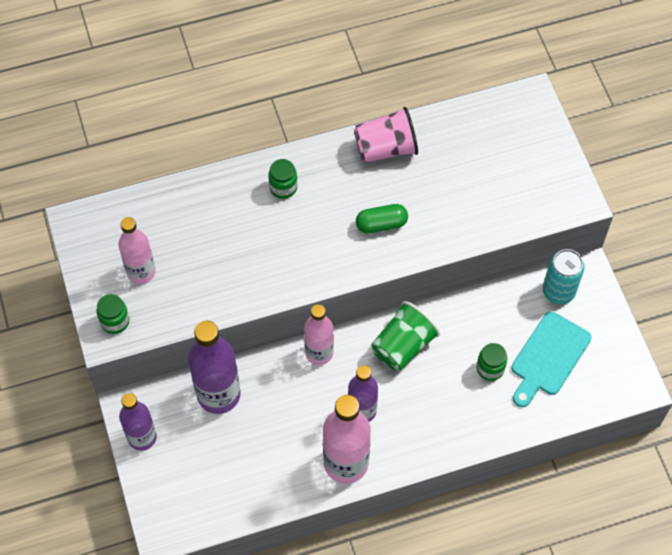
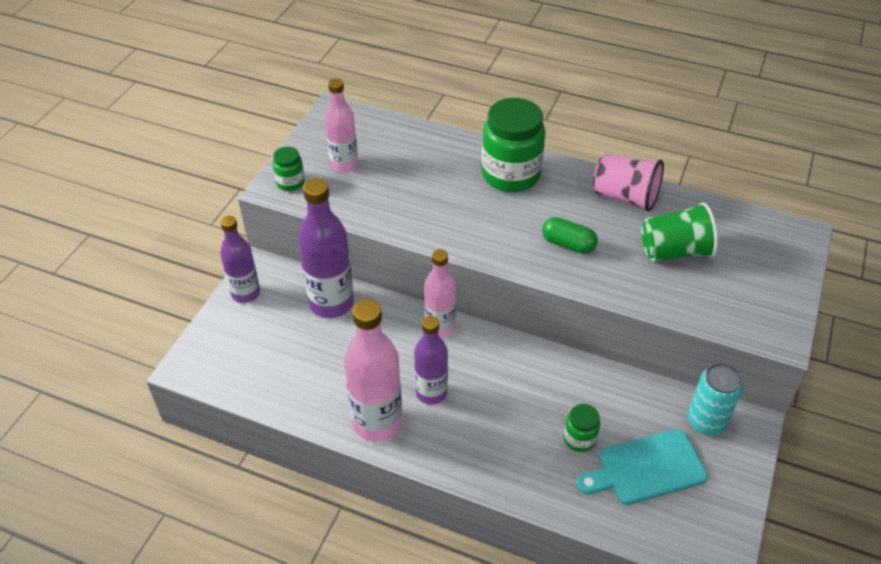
camera: 40 degrees right, 15 degrees down
(283, 187) = (510, 175): green jar -> green jar, size x2.09
(403, 346) = (516, 368): green cup -> green cup (674, 251)

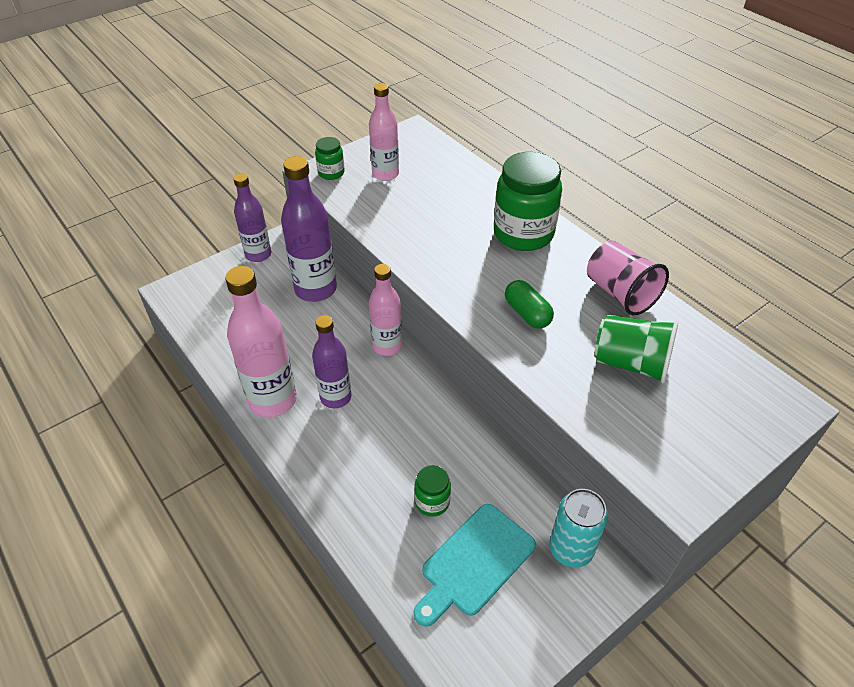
camera: 30 degrees right, 0 degrees up
(646, 468) = (475, 562): turquoise cutting board -> turquoise cutting board turned 60 degrees counterclockwise

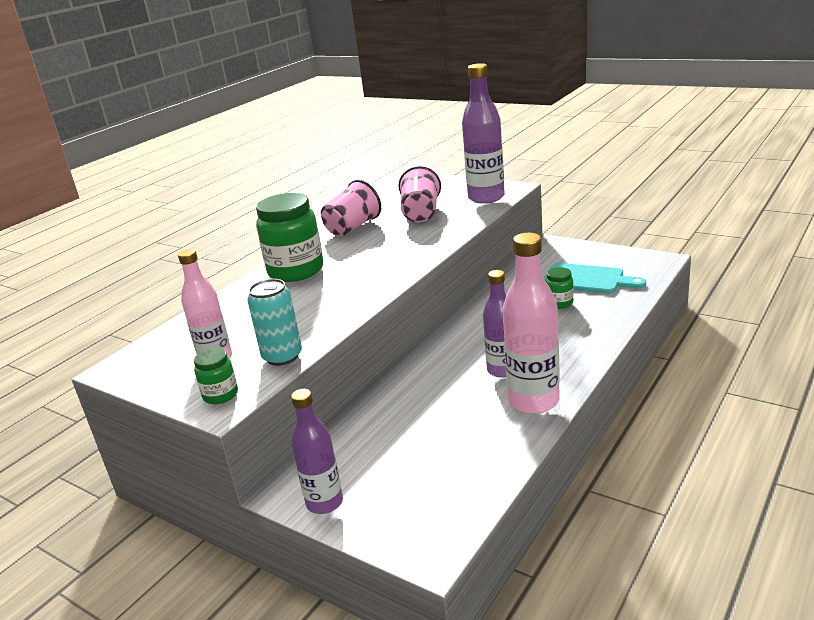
camera: 105 degrees left, 20 degrees down
(315, 289) = (367, 433): purple bottle -> purple bottle (486, 198)
(387, 346) = (424, 364): pink bottle -> none
(527, 313) = (396, 249): green capsule -> none
(571, 549) = (546, 257): turquoise can -> turquoise can (282, 356)
(631, 363) = (421, 213): green cup -> pink cup

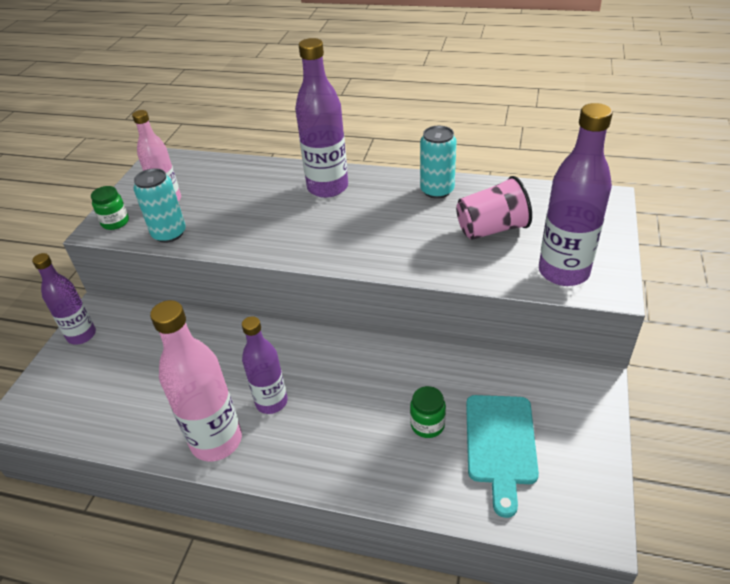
camera: 70 degrees right, 15 degrees up
(296, 271) = (327, 187): green jar -> purple bottle
(352, 227) = (437, 190): pink cup -> turquoise can

